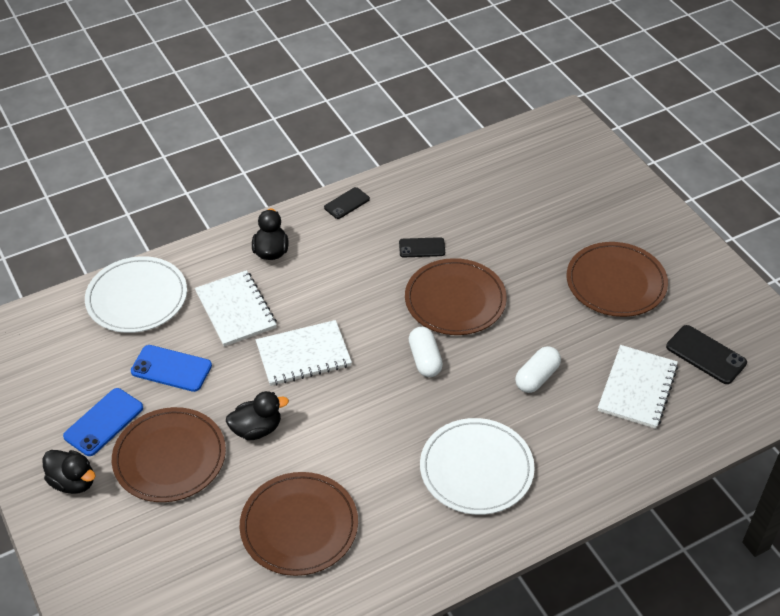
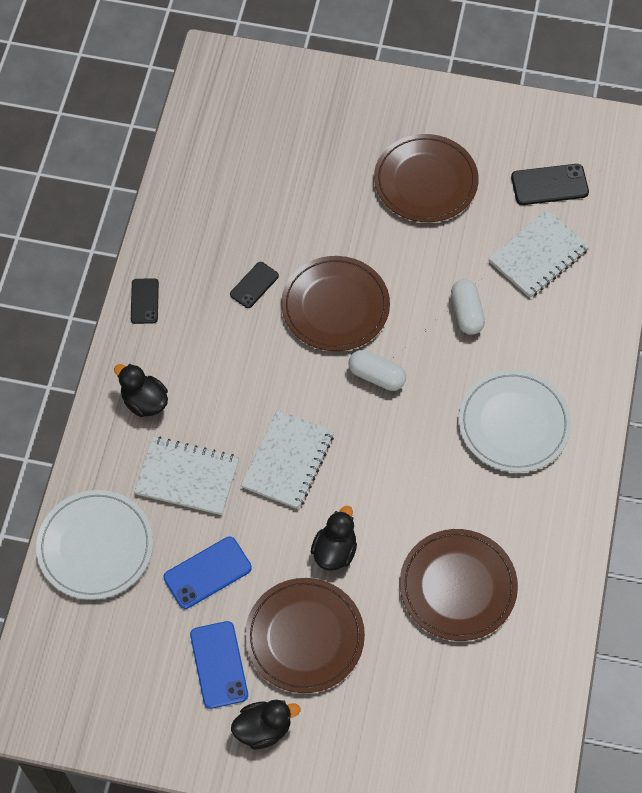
camera: 50 degrees left, 15 degrees up
(637, 388) = (538, 255): white notebook -> white notebook turned 75 degrees clockwise

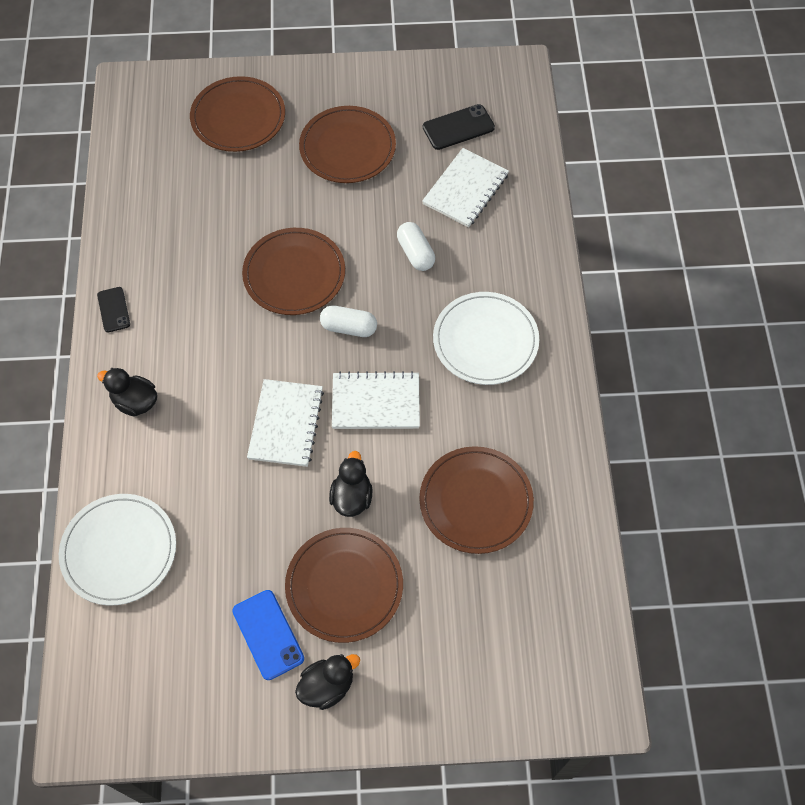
camera: 15 degrees left, 0 degrees up
(187, 477) = (193, 462): white notebook -> white notebook (376, 402)
(207, 572) = (235, 548): blue phone -> none
(254, 285) = (214, 272): black phone -> none
(319, 122) = (238, 117): none -> brown plate

